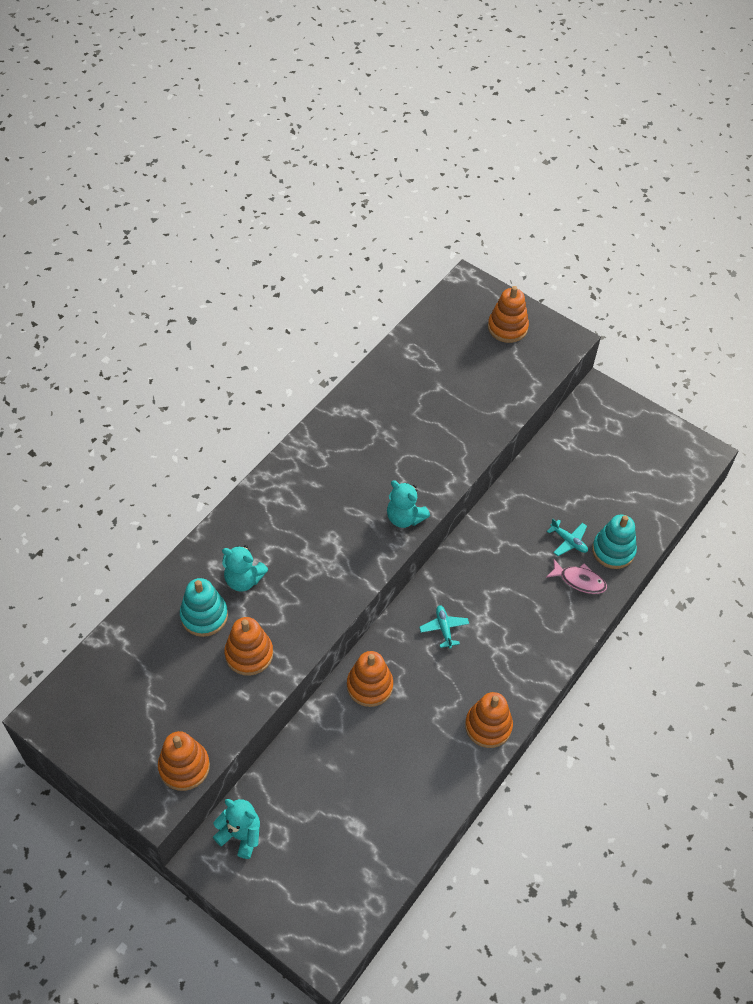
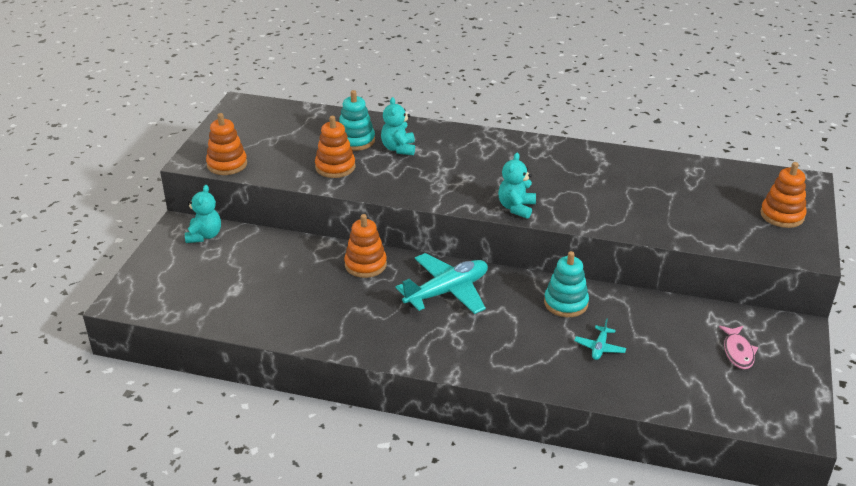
camera: 70 degrees right, 20 degrees down
(444, 628) = (447, 291): turquoise plane -> turquoise plane, size x2.17
(488, 726) = (365, 341): orange stacking toy -> none
(579, 580) = (560, 365): pink fish -> pink fish (737, 352)
(613, 550) = (614, 382): turquoise stacking toy -> turquoise stacking toy (566, 303)

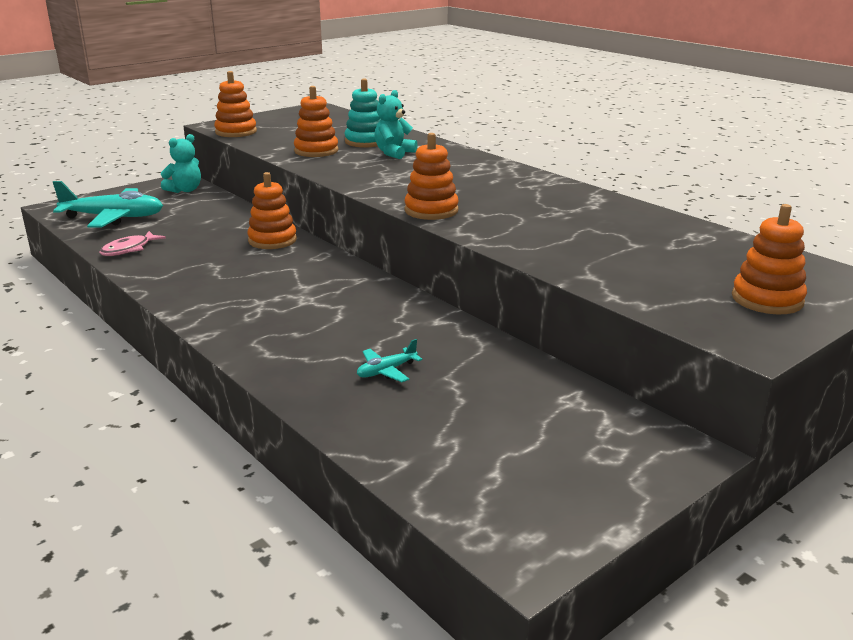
camera: 35 degrees right, 10 degrees down
(447, 291) = (309, 278): turquoise plane -> turquoise plane (113, 218)
(516, 208) = (431, 210): turquoise teddy bear -> orange stacking toy
(566, 303) = (413, 324): turquoise stacking toy -> none
(737, 352) = (556, 440): pink fish -> pink fish (129, 249)

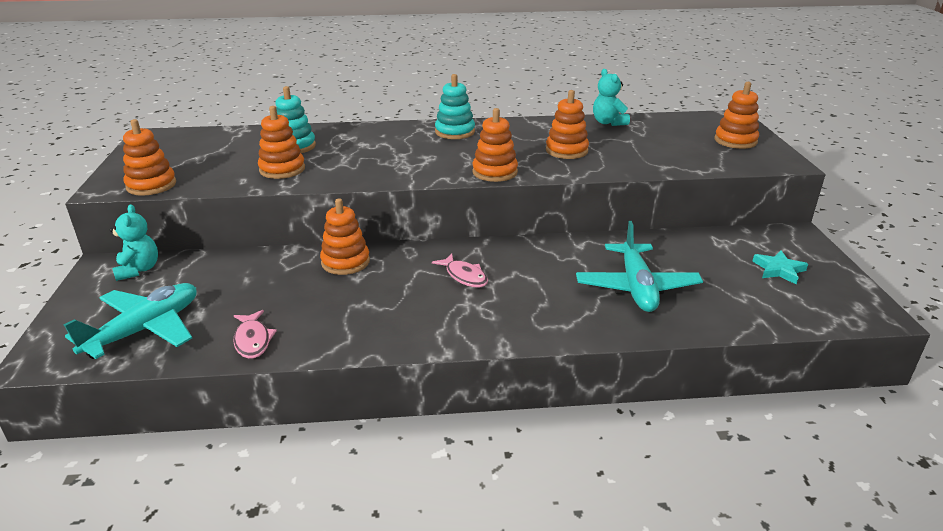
camera: 55 degrees left, 5 degrees up
(305, 288) = (464, 276): none -> pink fish
(386, 371) = (636, 287): turquoise plane -> turquoise plane, size x2.17
(394, 153) = (344, 146): turquoise teddy bear -> turquoise teddy bear (608, 122)
(500, 175) = (455, 132): none -> turquoise stacking toy
(543, 224) = (566, 151): none -> orange stacking toy
(553, 454) = (779, 270): none -> turquoise star

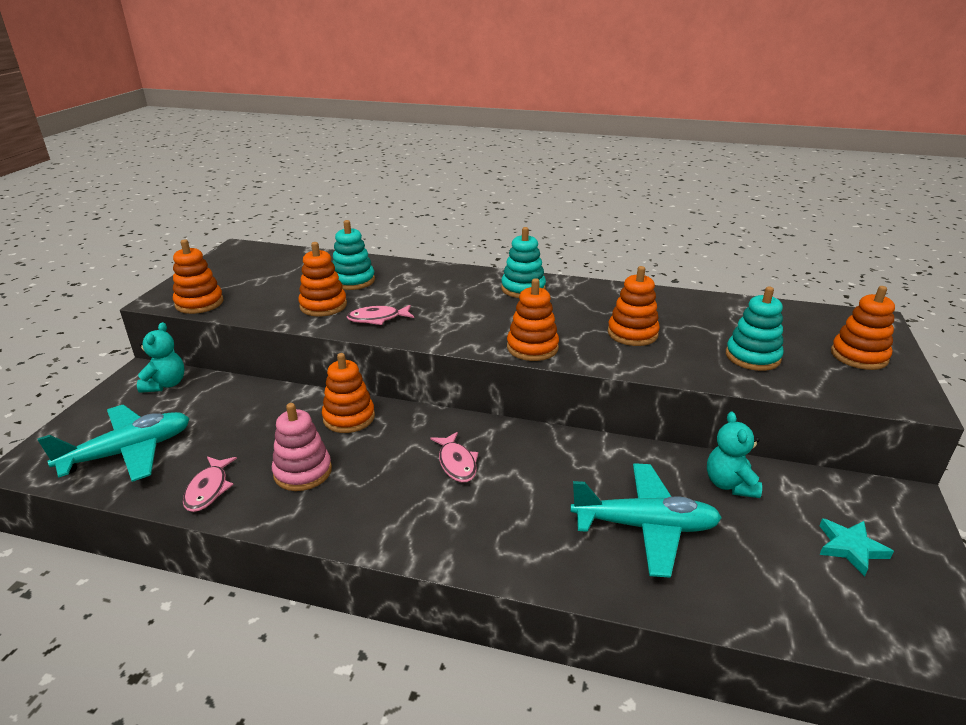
camera: 20 degrees right, 0 degrees up
(333, 309) = (303, 472): none -> pink stacking toy
(343, 172) = (378, 319): none -> pink fish
(608, 122) = (707, 304): turquoise teddy bear -> turquoise teddy bear (729, 484)
(636, 287) = (644, 526): turquoise plane -> turquoise plane turned 105 degrees counterclockwise
(664, 152) = (752, 357): none -> turquoise stacking toy

